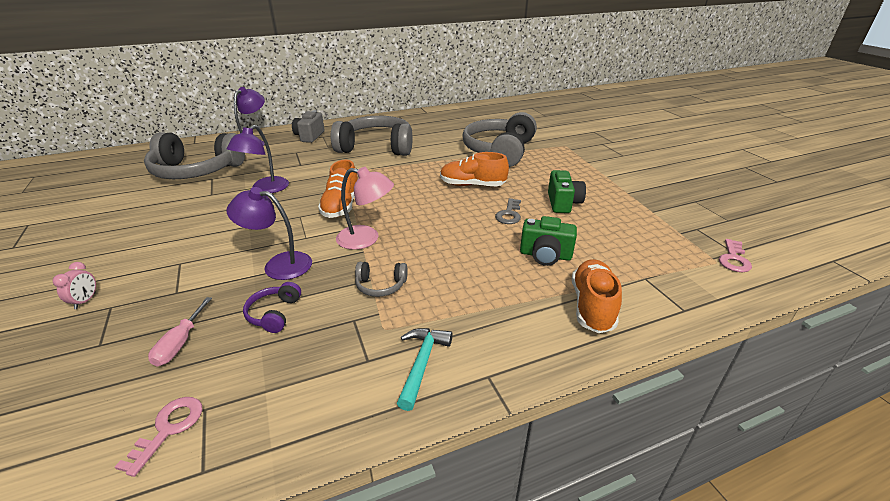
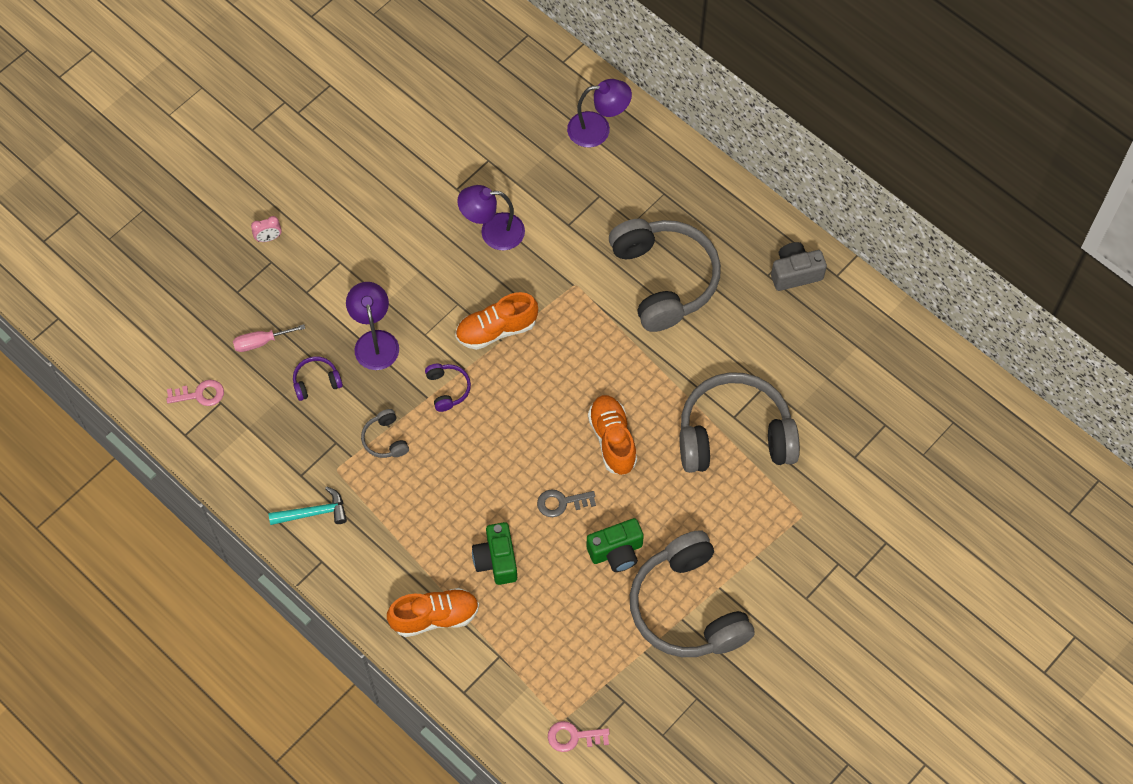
camera: 65 degrees right, 30 degrees up
(196, 171) = (496, 130): grey headphones -> grey headphones (687, 607)
(309, 136) = (654, 178): grey camera -> grey camera (795, 273)
(366, 239) = (447, 389): pink lamp -> purple headphones

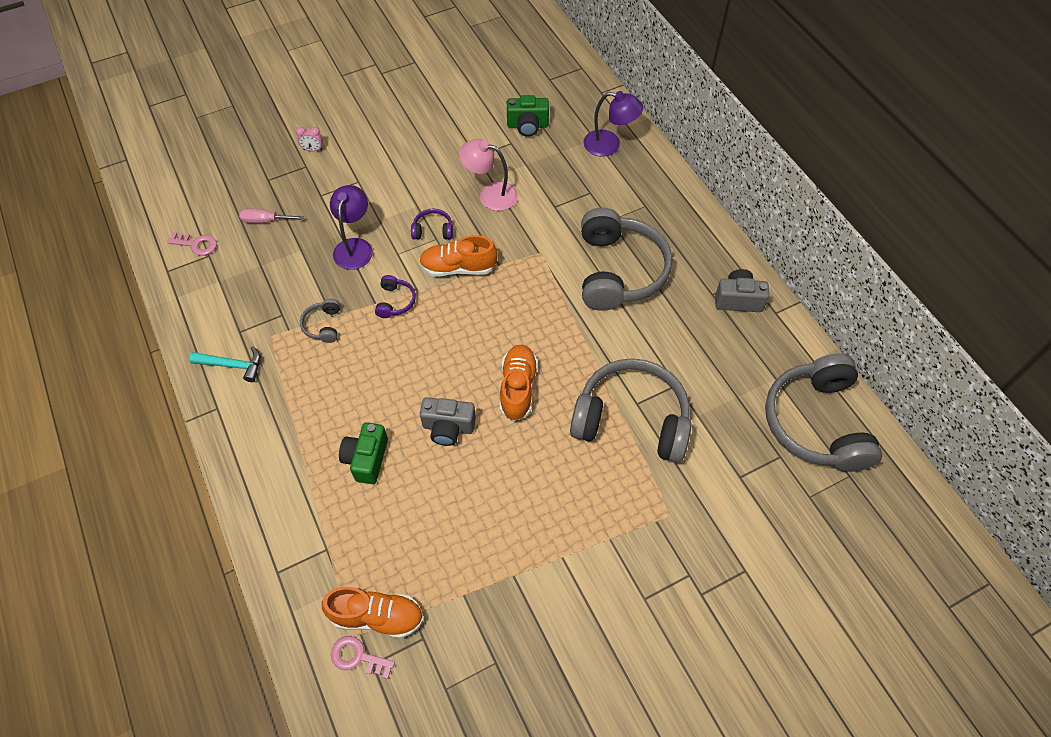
camera: 20 degrees right, 5 degrees down
(316, 382) = (292, 263): purple headphones -> purple headphones (433, 230)
(435, 617) = (287, 491): orange shoe -> orange shoe (377, 616)
(493, 232) = (490, 194): purple lamp -> pink lamp
(561, 503) = (448, 427): grey key -> grey camera
(616, 552) = (478, 489): green camera -> green camera (527, 126)
(687, 607) = (523, 566): grey headphones -> grey headphones (816, 423)

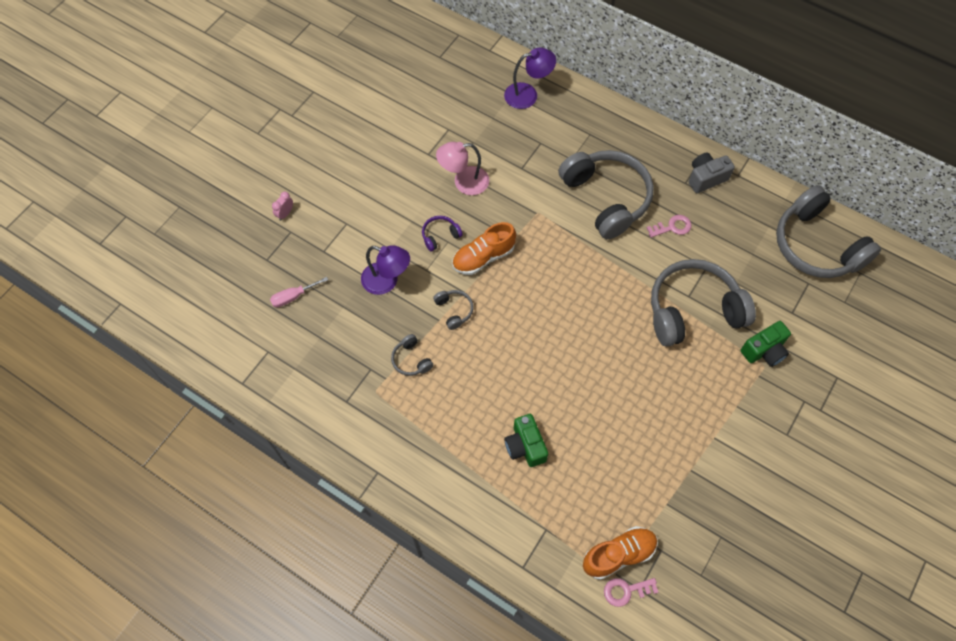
camera: 30 degrees left, 5 degrees up
(196, 244) = (249, 347): pink key -> pink key (672, 227)
(233, 365) = (363, 431): turquoise hammer -> none
(313, 149) = (285, 213): pink clock -> pink clock turned 150 degrees clockwise
(355, 247) = (387, 281): purple lamp -> purple lamp turned 135 degrees clockwise
(395, 301) = (454, 310): purple headphones -> grey headphones
(448, 427) = (568, 388): grey camera -> none
(518, 388) = (597, 330): orange shoe -> none
(527, 126) = (451, 107): green camera -> green camera (764, 351)

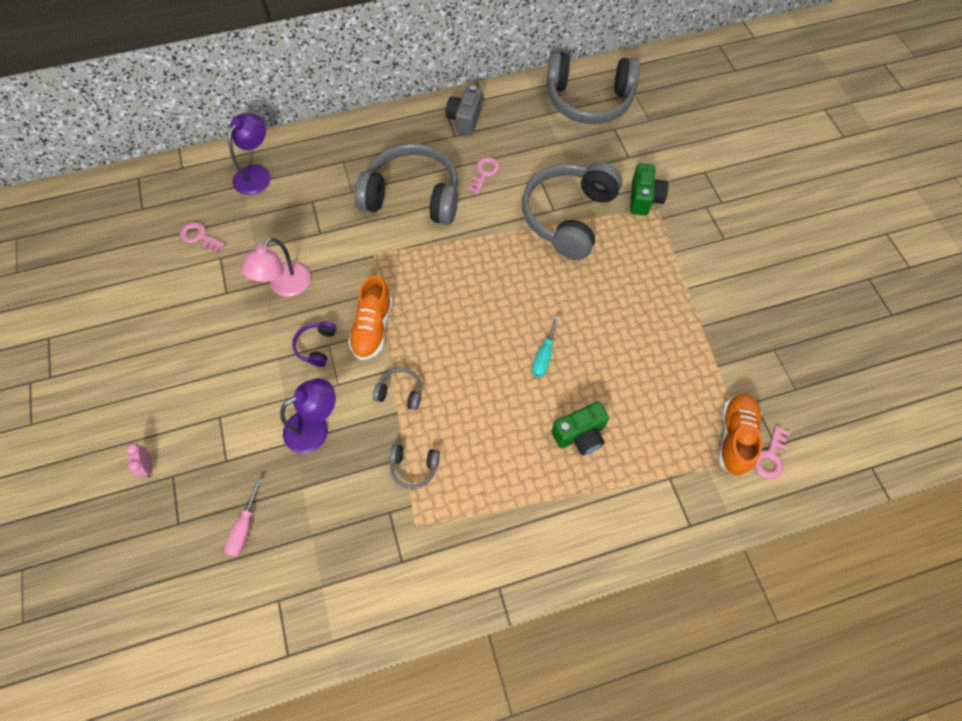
camera: 50 degrees left, 0 degrees up
(451, 105) = (199, 237): none -> pink key
(525, 446) = (580, 435): green camera -> green camera turned 45 degrees counterclockwise
(562, 379) = (544, 356): none -> turquoise screwdriver

